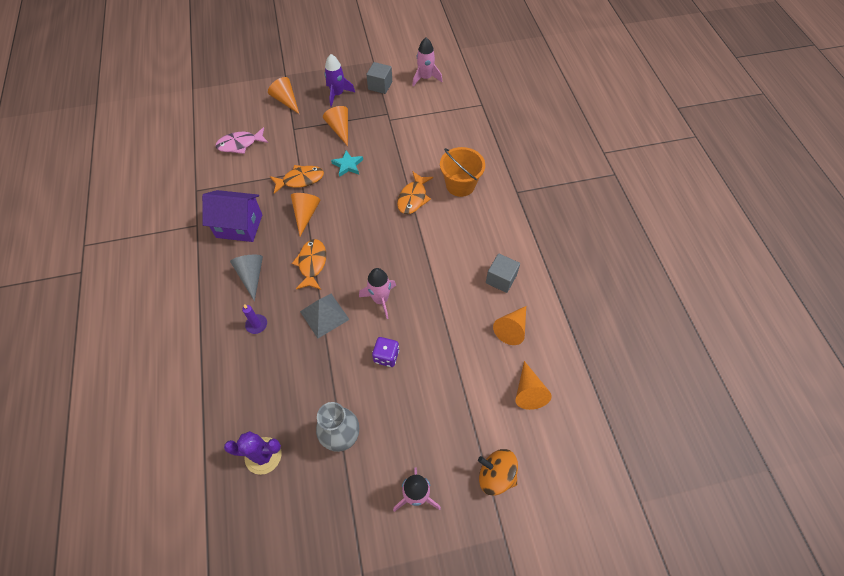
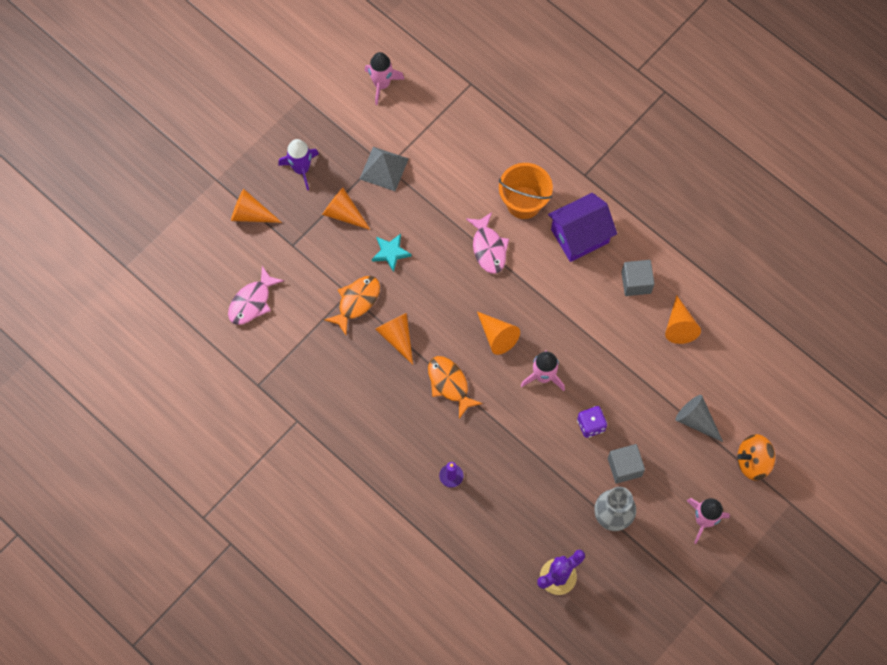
camera: 35 degrees left, 10 degrees up
(239, 226) = (342, 393): purple house -> purple house (580, 236)
(251, 276) = (402, 434): grey cone -> grey cone (696, 420)
(324, 315) = (505, 425): grey pyramid -> grey pyramid (384, 168)
(380, 86) = (339, 127): grey cube -> grey cube (624, 467)
(413, 198) = (488, 248): orange fish -> pink fish
(528, 391) = (732, 374): orange cone -> orange cone (497, 336)

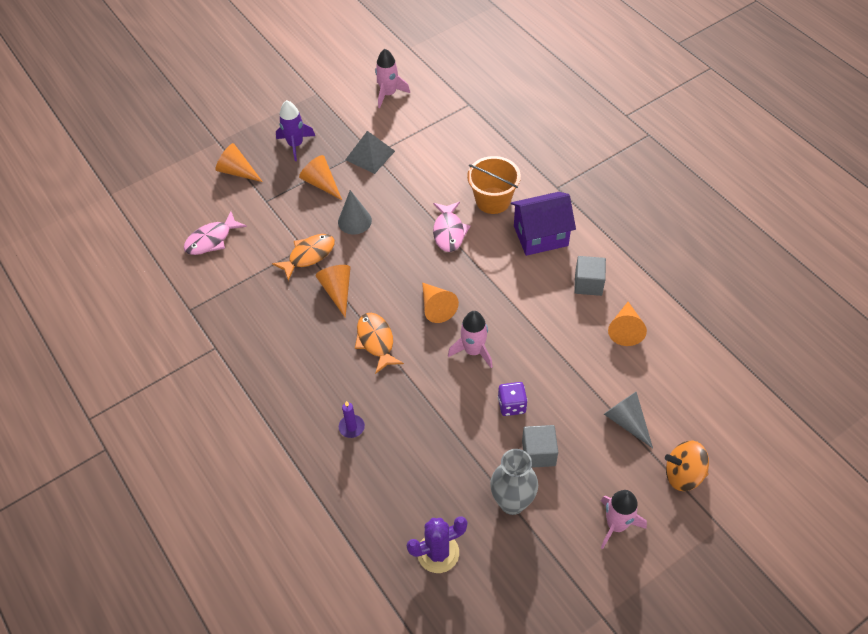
camera: 15 degrees right, 15 degrees down
(391, 253) = (354, 221): turquoise star -> grey cone

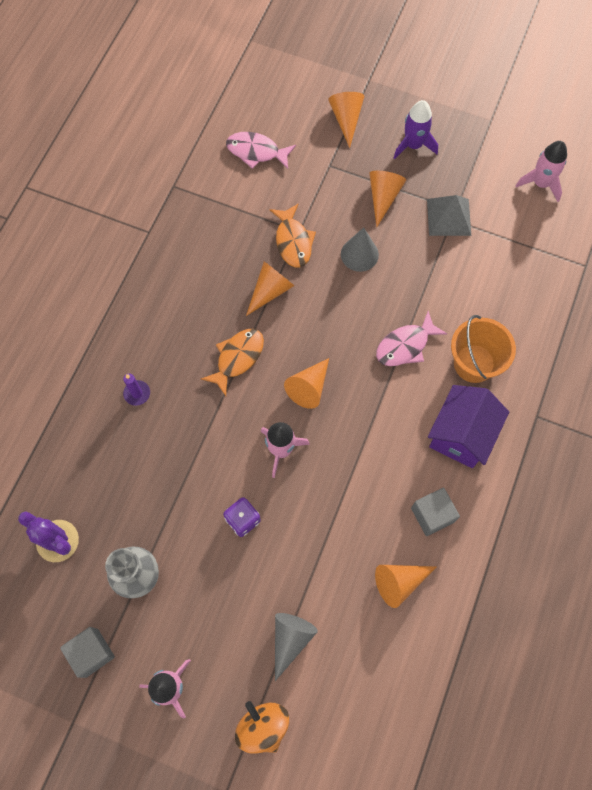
camera: 55 degrees right, 15 degrees up
(309, 255) = (293, 241): orange fish -> orange fish turned 60 degrees clockwise
(538, 453) = (206, 573): grey cube -> grey cube (92, 653)
(540, 236) = (461, 435): purple house -> purple house turned 75 degrees clockwise

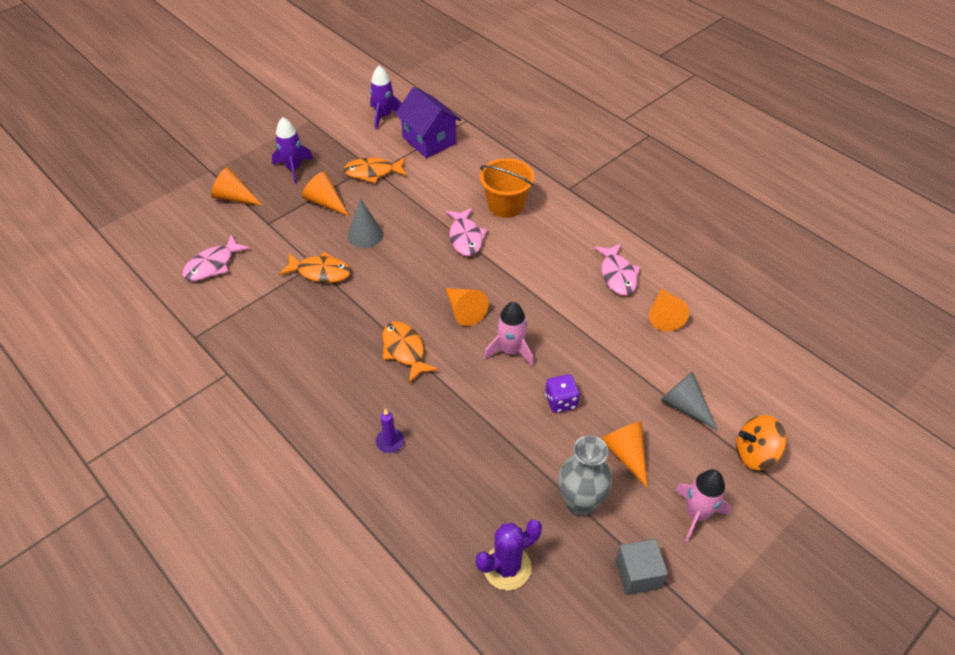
camera: 65 degrees left, 20 degrees down
(270, 290) = (356, 304): orange cone -> orange cone (625, 453)
(432, 515) = (617, 275): grey cube -> pink fish
(449, 217) = (373, 172): grey pyramid -> orange fish
(461, 435) = (560, 234): purple house -> purple house (429, 140)
(541, 183) = (384, 116): pink rocket -> purple rocket

